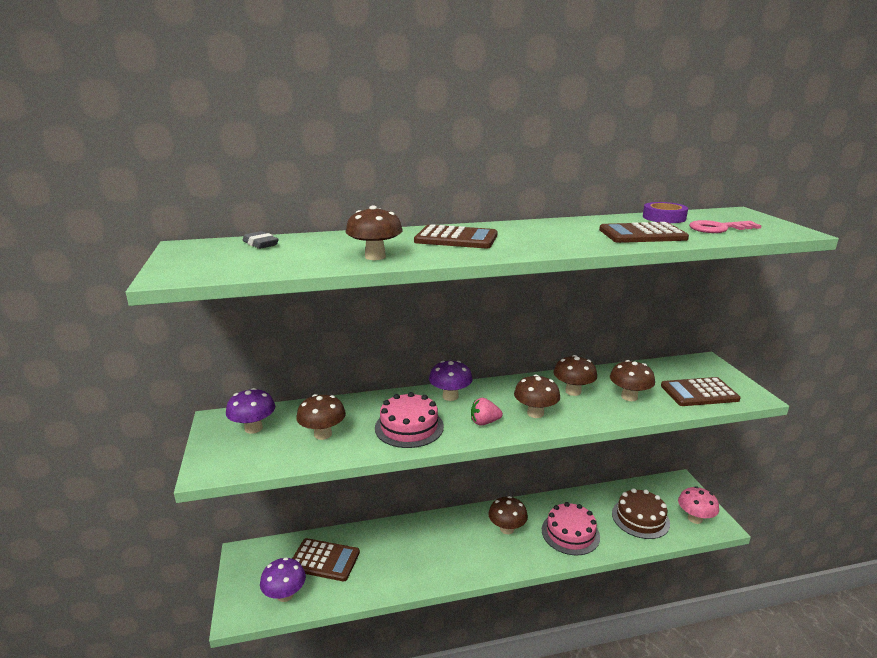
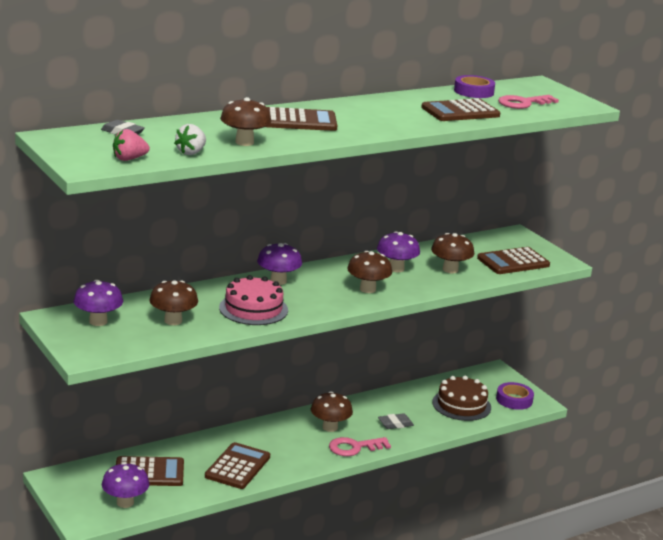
camera: 20 degrees left, 0 degrees up
(304, 265) = (191, 152): none -> white strawberry
(405, 565) = (237, 467): none -> brown calculator
(484, 422) = (323, 300): pink strawberry -> pink strawberry (129, 159)
(523, 557) = (354, 447): none -> pink key
(570, 533) = (395, 424): pink cake -> grey eraser
(573, 391) = (396, 268): brown mushroom -> purple mushroom
(695, 518) = (514, 400): pink mushroom -> purple tape

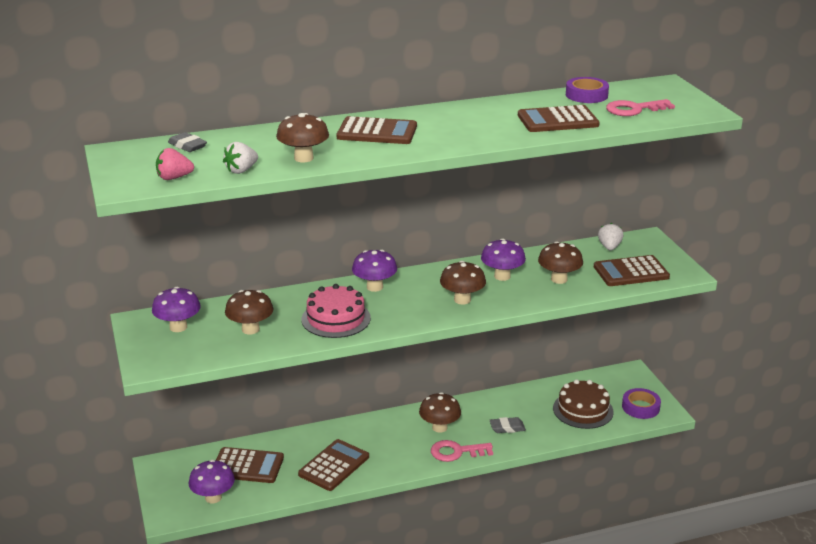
camera: 15 degrees right, 5 degrees up
(484, 242) = (609, 247): none -> white strawberry

